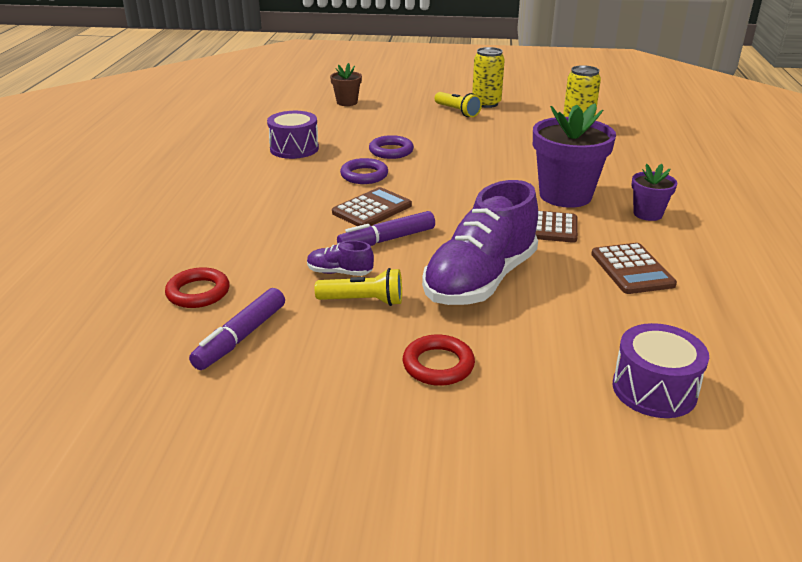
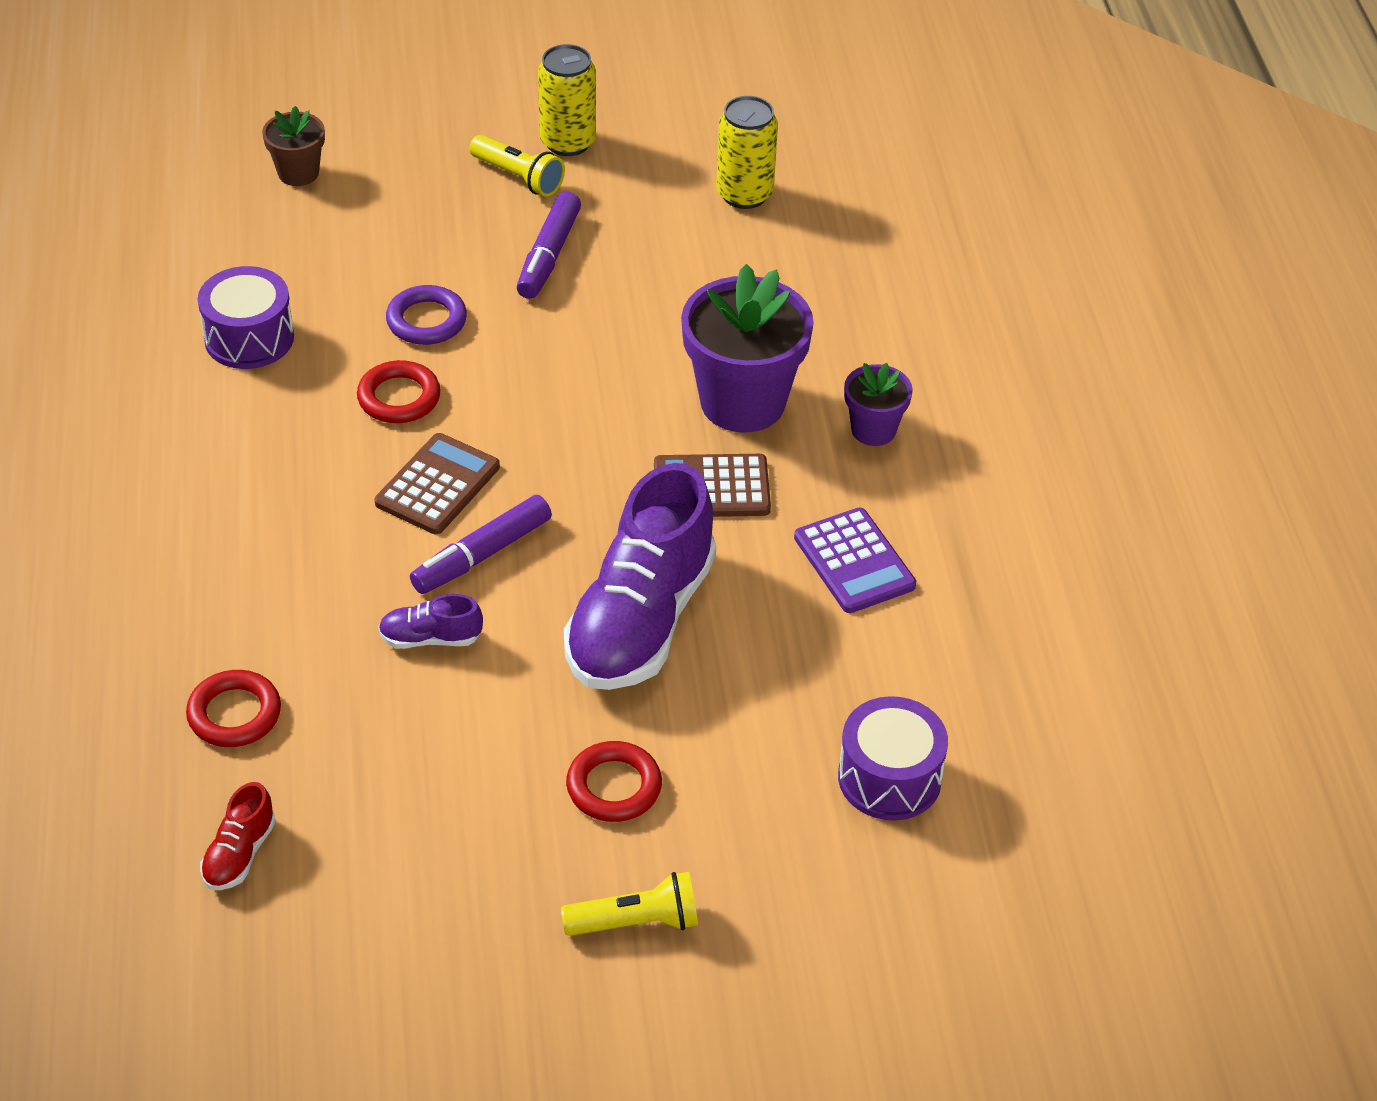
camera: 15 degrees left, 15 degrees up
(157, 365) = (239, 854): none -> red shoe
(240, 337) = (332, 786): purple marker -> purple marker (548, 255)
(363, 301) = (483, 690): yellow flashlight -> yellow flashlight (636, 922)
(364, 175) = (399, 397): purple ring -> red ring
(632, 269) = (854, 562): brown calculator -> purple calculator

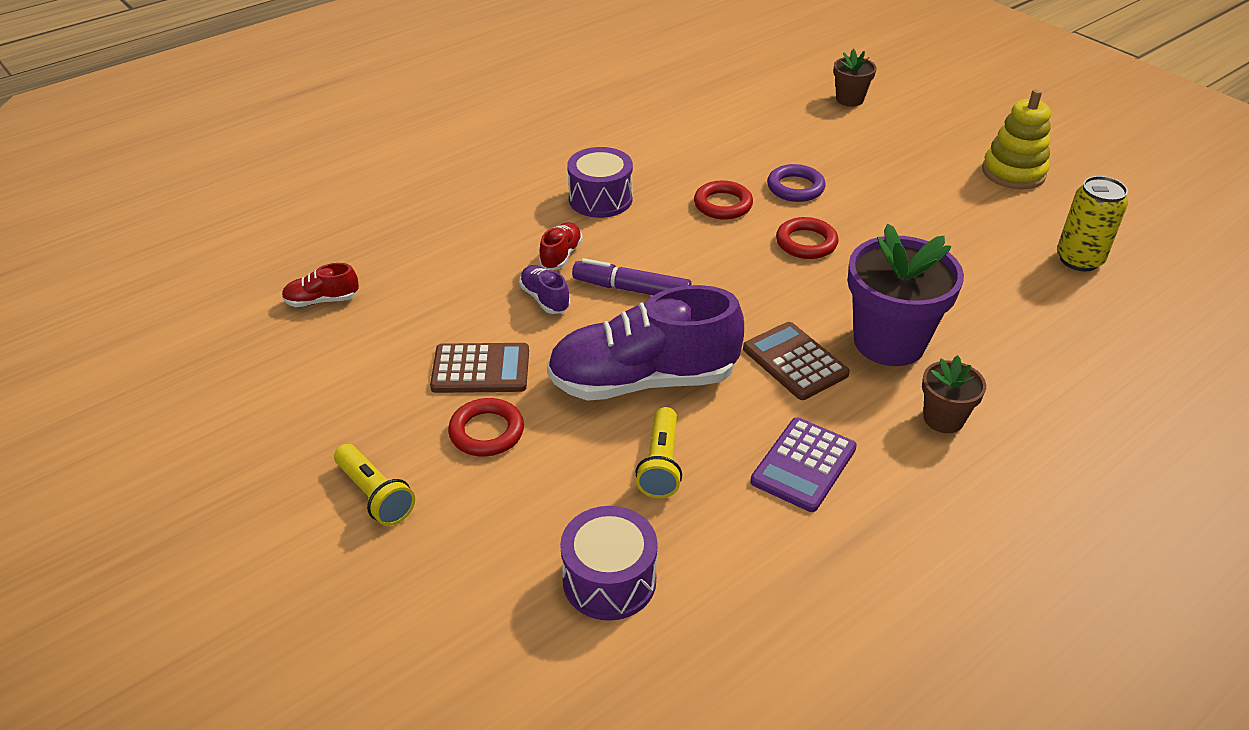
camera: 60 degrees right, 5 degrees down
(234, 714) = (425, 254): red ring -> red ring (806, 243)
(249, 338) = (707, 138): purple drum -> purple drum (600, 199)
(361, 587) = (561, 255): none -> red shoe
(437, 485) = (670, 248): brown calculator -> brown calculator (480, 369)
(519, 177) = (956, 168): yellow flashlight -> yellow flashlight (661, 465)
(548, 255) = (908, 207): purple marker -> none
(568, 142) = (1013, 172): yellow can -> yellow stacking toy
(873, 430) = (943, 419): purple flower pot -> brown flower pot

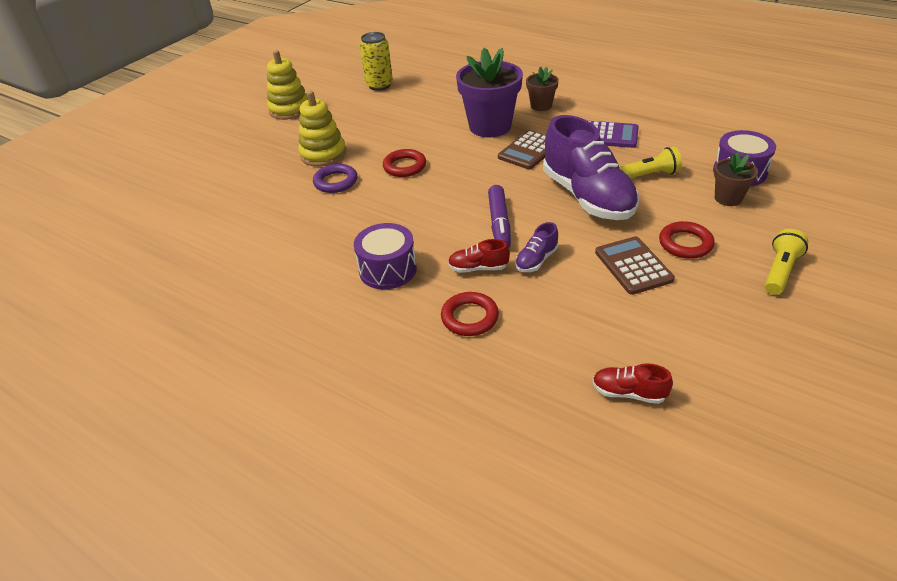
camera: 105 degrees left, 0 degrees up
(322, 300) = (628, 393): red shoe -> red shoe turned 135 degrees clockwise
(723, 205) = (371, 208): red ring -> red ring (469, 317)
(849, 99) = (193, 180): brown flower pot -> brown flower pot (728, 198)
(869, 186) = (323, 154): none -> yellow stacking toy

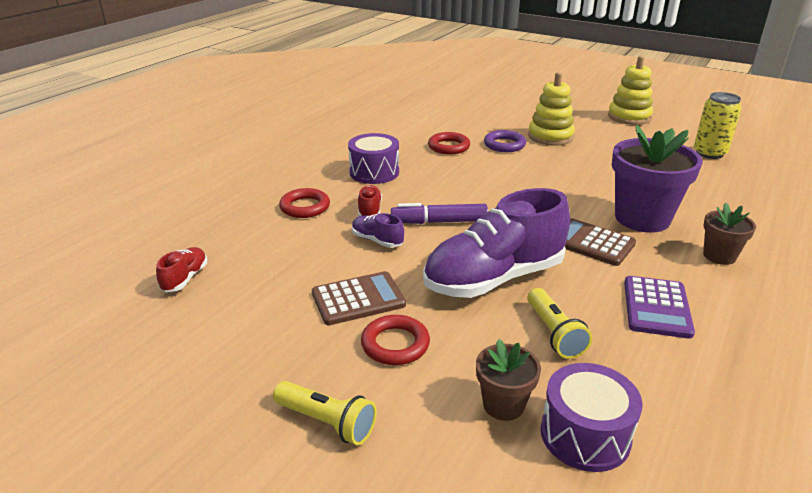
camera: 85 degrees right, 10 degrees down
(404, 166) = (537, 173): red ring -> red ring (448, 147)

